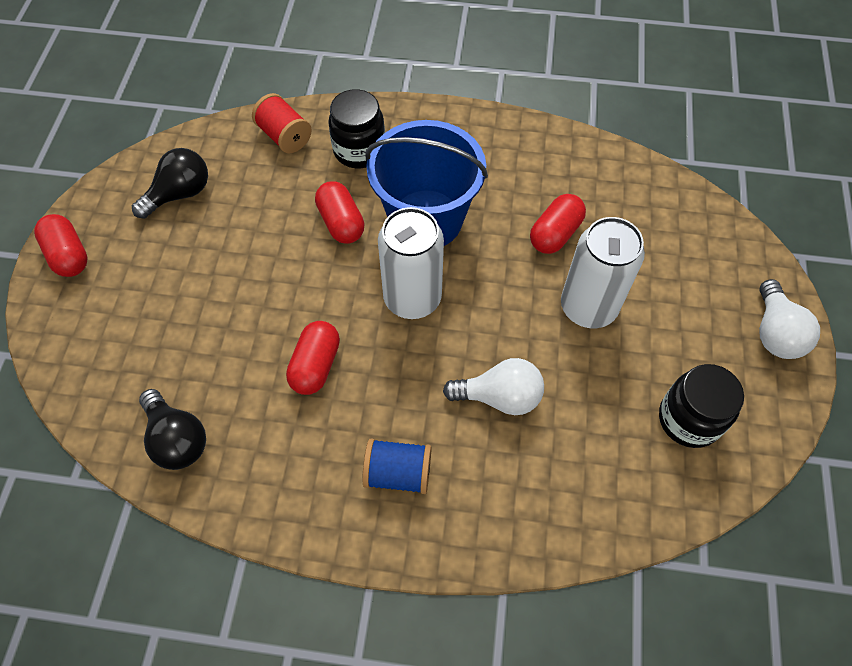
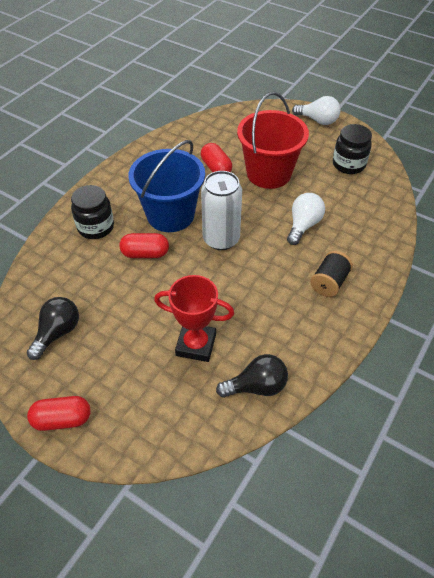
camera: 65 degrees left, 10 degrees down
(180, 194) = (57, 333): black light bulb -> black light bulb turned 45 degrees clockwise
(216, 343) = (196, 345): none -> red trophy
(284, 136) = (53, 260): red spool -> none
(315, 365) = (241, 298): red capsule -> none
(398, 473) = (329, 282): blue spool -> black spool
(588, 307) = (268, 173): white can -> red bucket

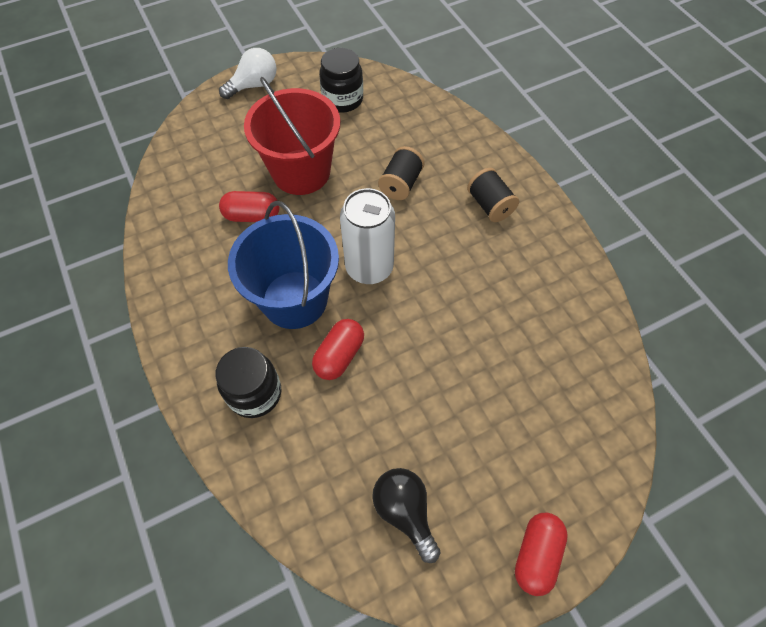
camera: 60 degrees left, 10 degrees up
(196, 345) = (503, 365): red trophy -> none
(256, 386) = (582, 334): black light bulb -> none
(303, 225) = (401, 184): white light bulb -> black spool

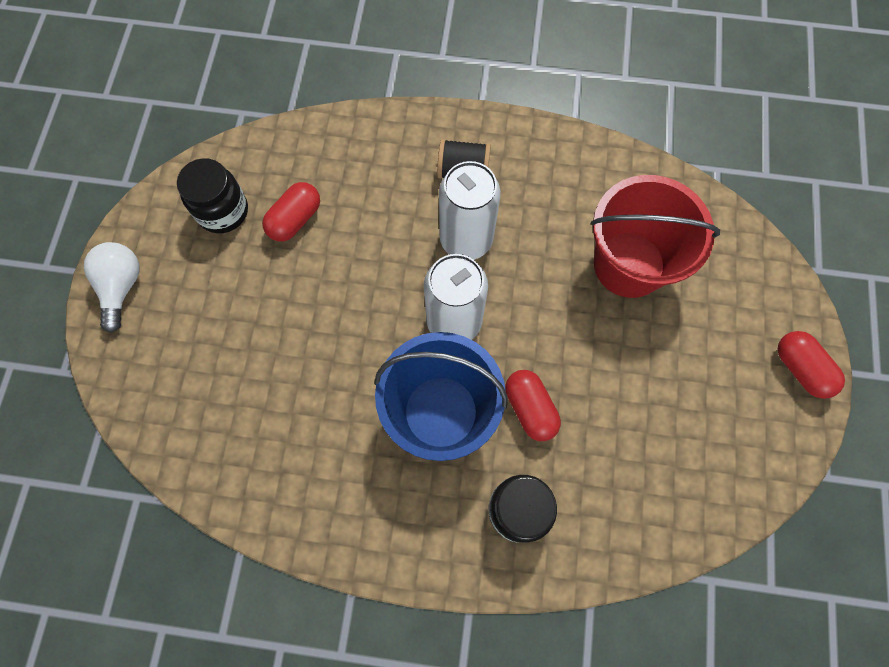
camera: 55 degrees left, 10 degrees up
(252, 216) = (307, 394): red capsule -> red capsule (295, 219)
(301, 172) = (288, 312): red bucket -> red bucket (629, 264)
(401, 184) = (378, 229): black spool -> none
(405, 511) = (709, 446): black light bulb -> none
(438, 238) = (466, 240): none -> white can

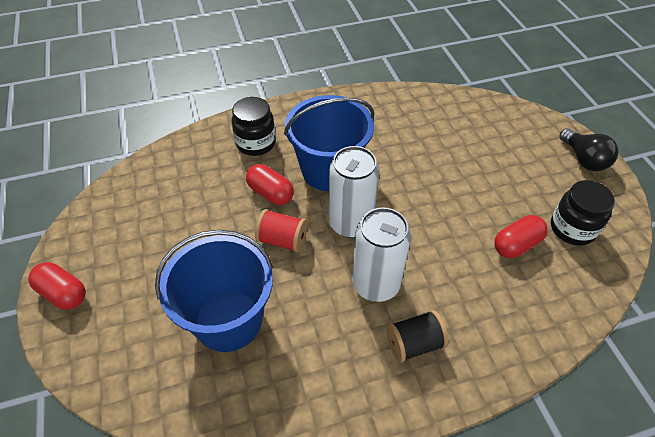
camera: 155 degrees right, 20 degrees down
(122, 287) = (584, 159): white light bulb -> black light bulb
(295, 219) = (516, 244): red capsule -> red capsule turned 45 degrees clockwise
(541, 333) = (282, 240): none -> red spool
(629, 264) = (228, 320): red bucket -> blue bucket

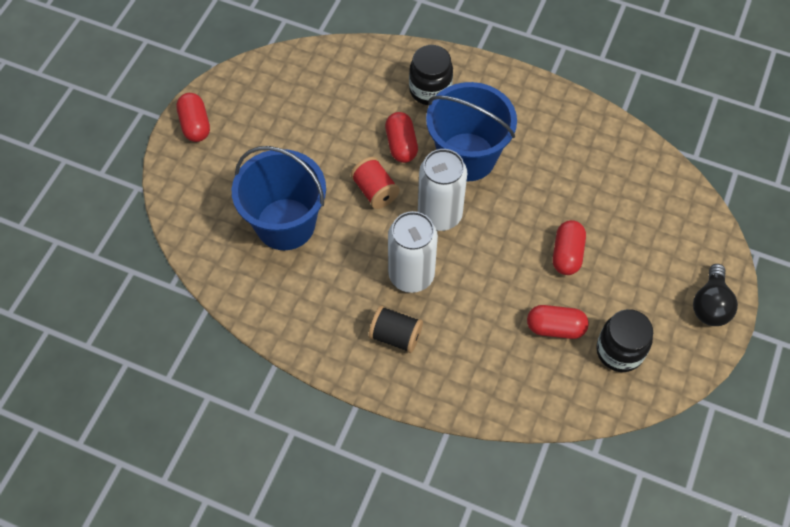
camera: 40 degrees right, 10 degrees up
(466, 189) = (567, 254): none -> red capsule

